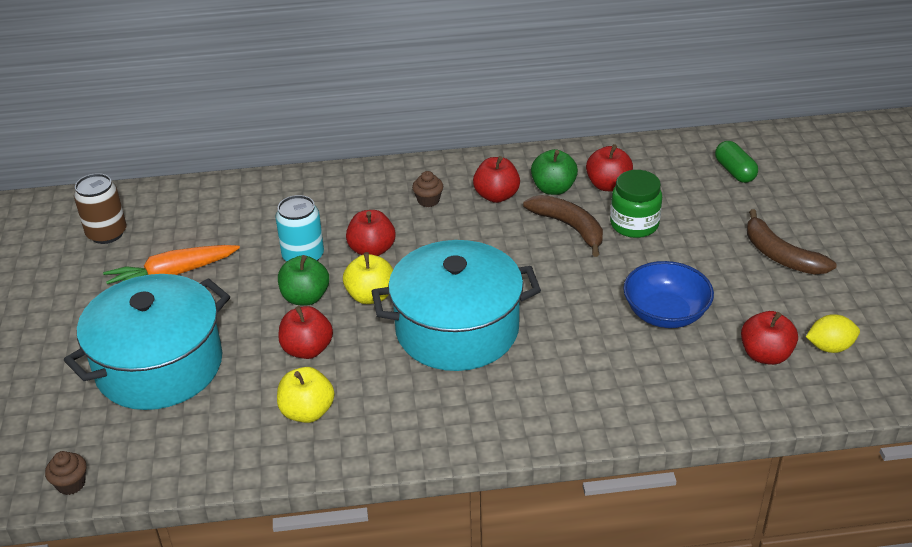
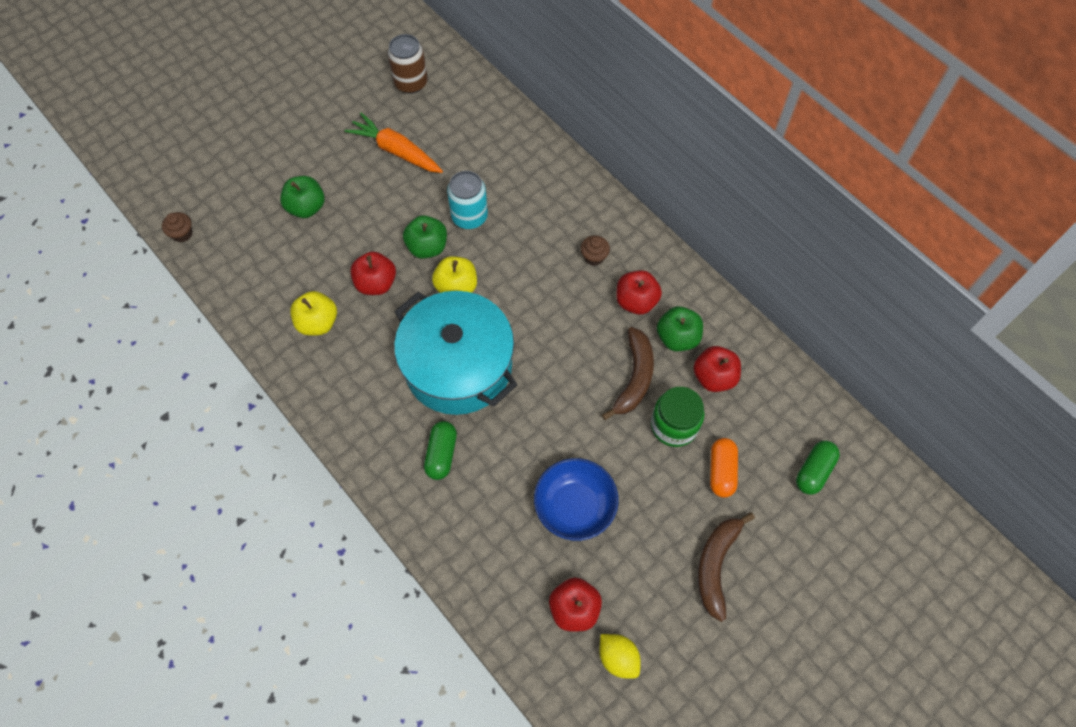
camera: 55 degrees right, 25 degrees up
(159, 365) = (306, 207): turquoise pot -> green apple
(372, 250) = (508, 256): red apple -> none
(541, 379) = (441, 454): none -> green capsule
(697, 217) = (721, 471): none -> orange capsule

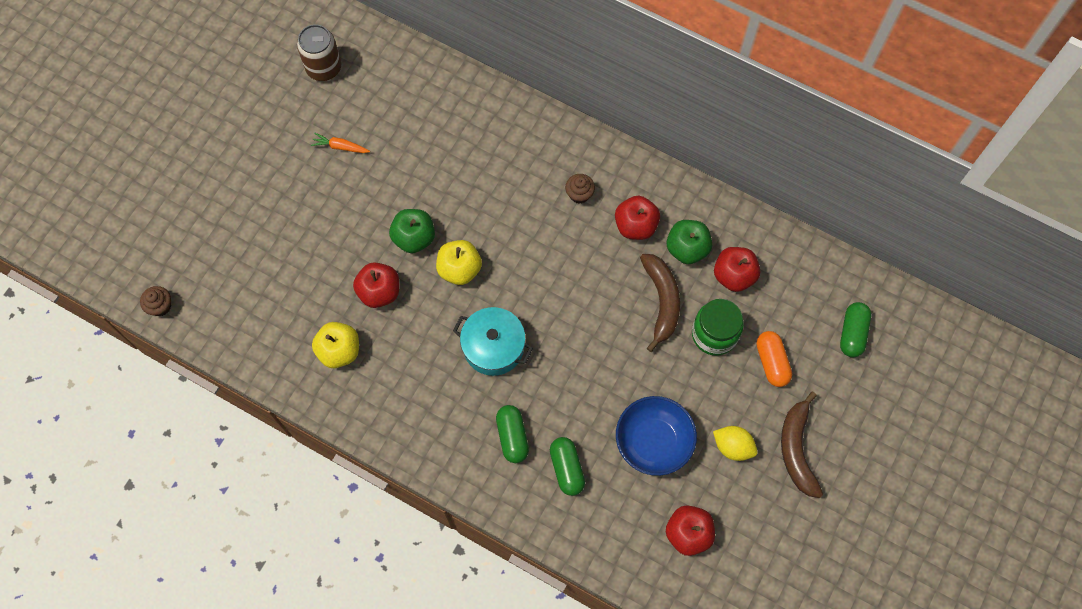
camera: 20 degrees left, 5 degrees up
(306, 207) = (275, 236): green apple -> none
(396, 151) = (340, 147): orange carrot -> orange carrot, size x0.51
(458, 366) = (493, 347): turquoise pot -> turquoise pot, size x0.56
(469, 216) = (442, 192): turquoise can -> none
(480, 502) = (567, 468): none -> green capsule
(618, 658) = (742, 562): yellow lemon -> yellow lemon (733, 446)

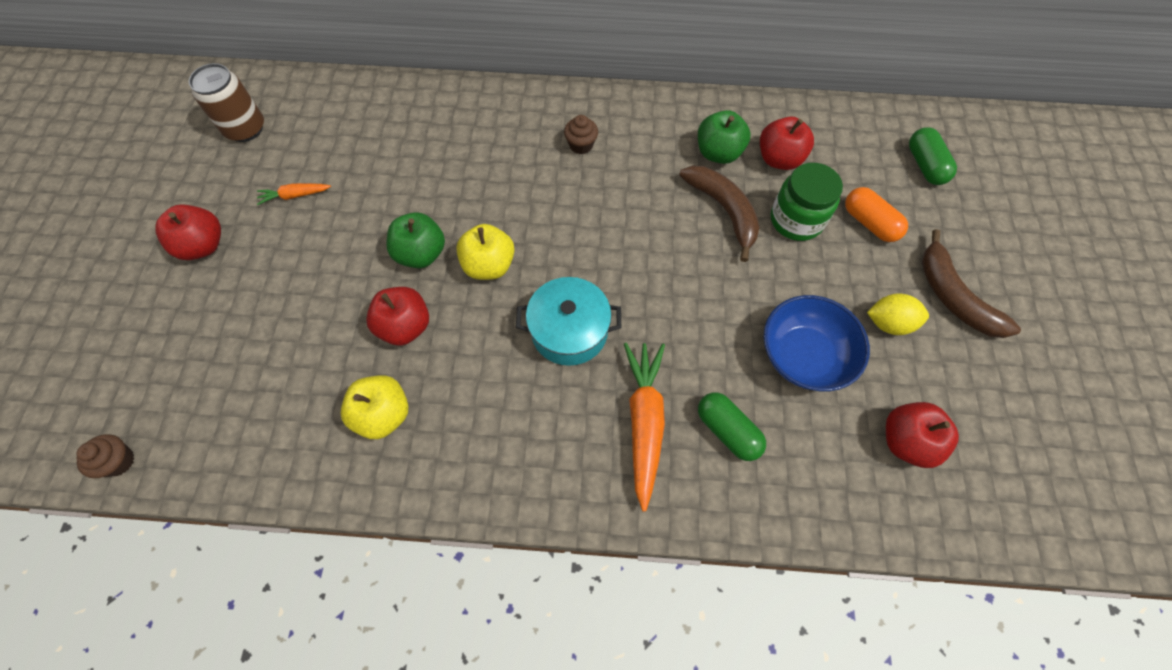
camera: 25 degrees left, 5 degrees down
(512, 436) = (644, 422): green capsule -> orange carrot
(635, 226) = (655, 152): red apple -> red apple (203, 245)

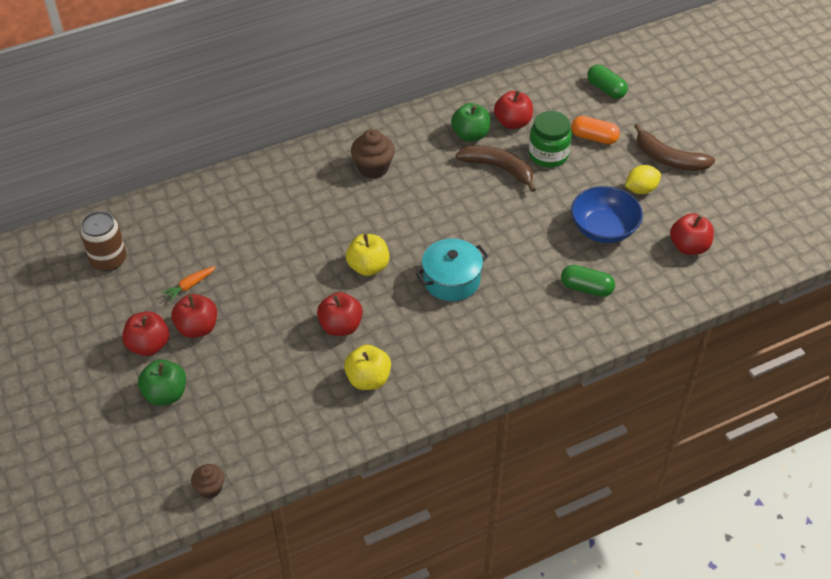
camera: 30 degrees left, 15 degrees down
(263, 249) = (197, 328): none -> red apple
(421, 254) = (315, 280): green apple -> green apple (165, 394)
(581, 145) = (373, 168): brown cupcake -> brown cupcake, size x1.63
(644, 422) = (534, 307): orange carrot -> none

